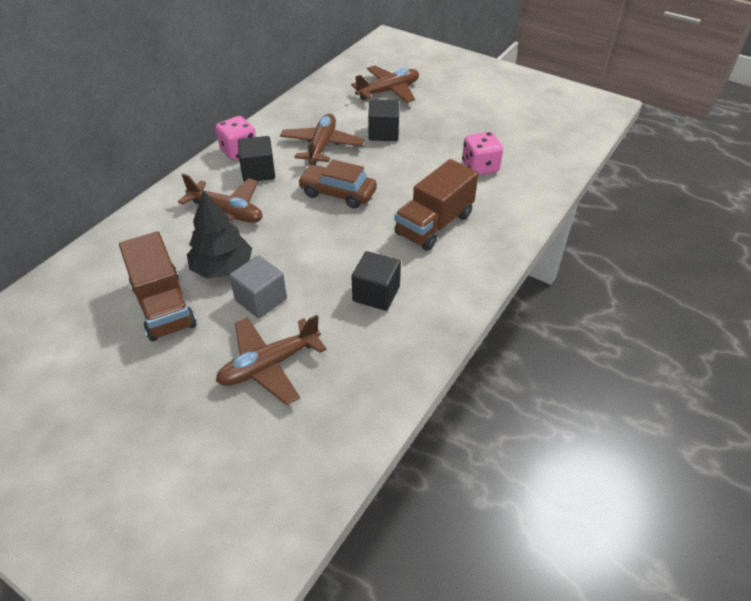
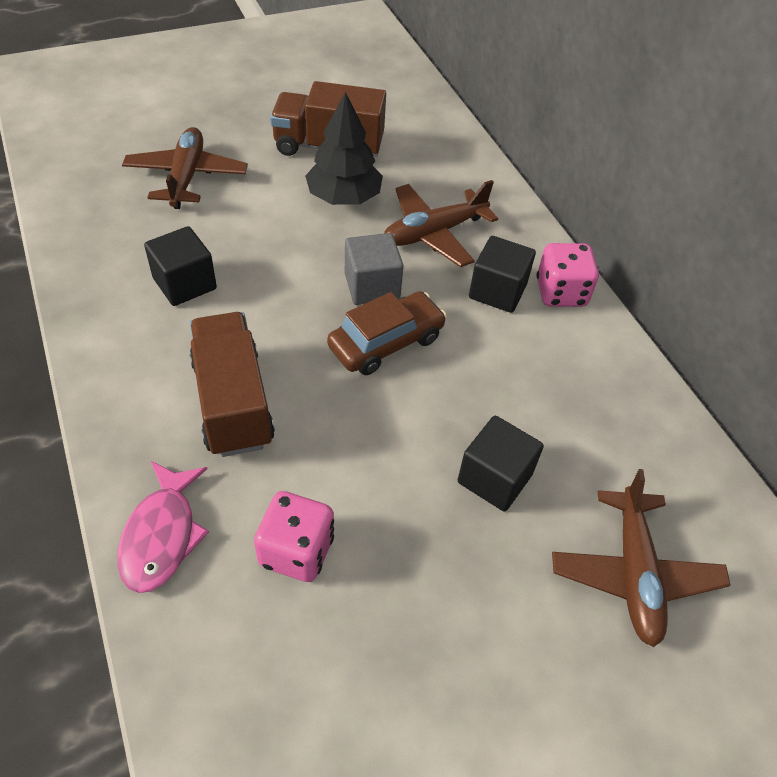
camera: 120 degrees right, 5 degrees up
(261, 299) = (271, 203): grey cube -> grey cube (372, 286)
(322, 146) = (512, 382): brown plane -> none
(521, 206) = (162, 535): none -> pink fish

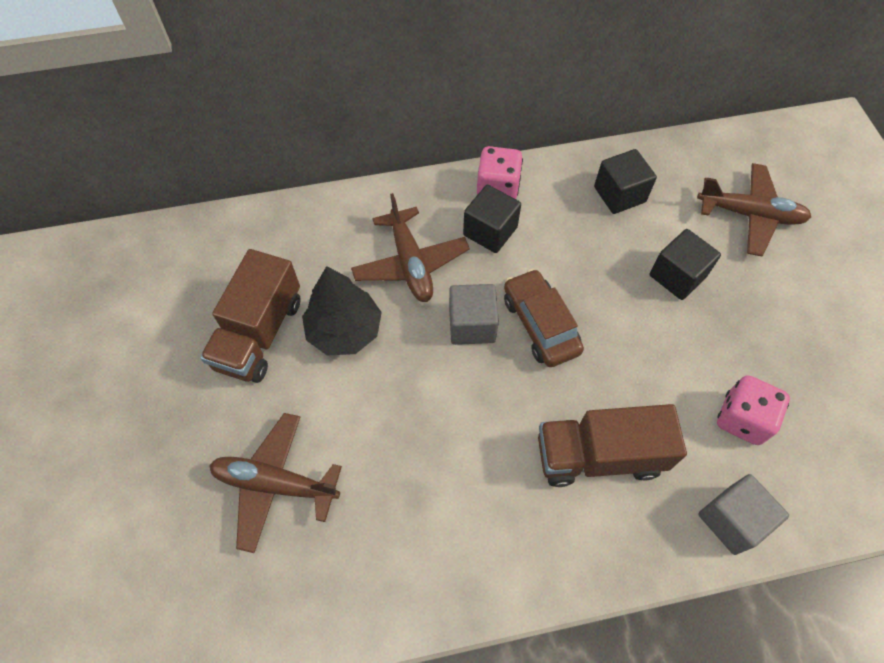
camera: 75 degrees left, 10 degrees up
(162, 535) = (732, 520): pink fish -> grey cube
(185, 283) = (446, 492): black cube -> black cube (619, 194)

